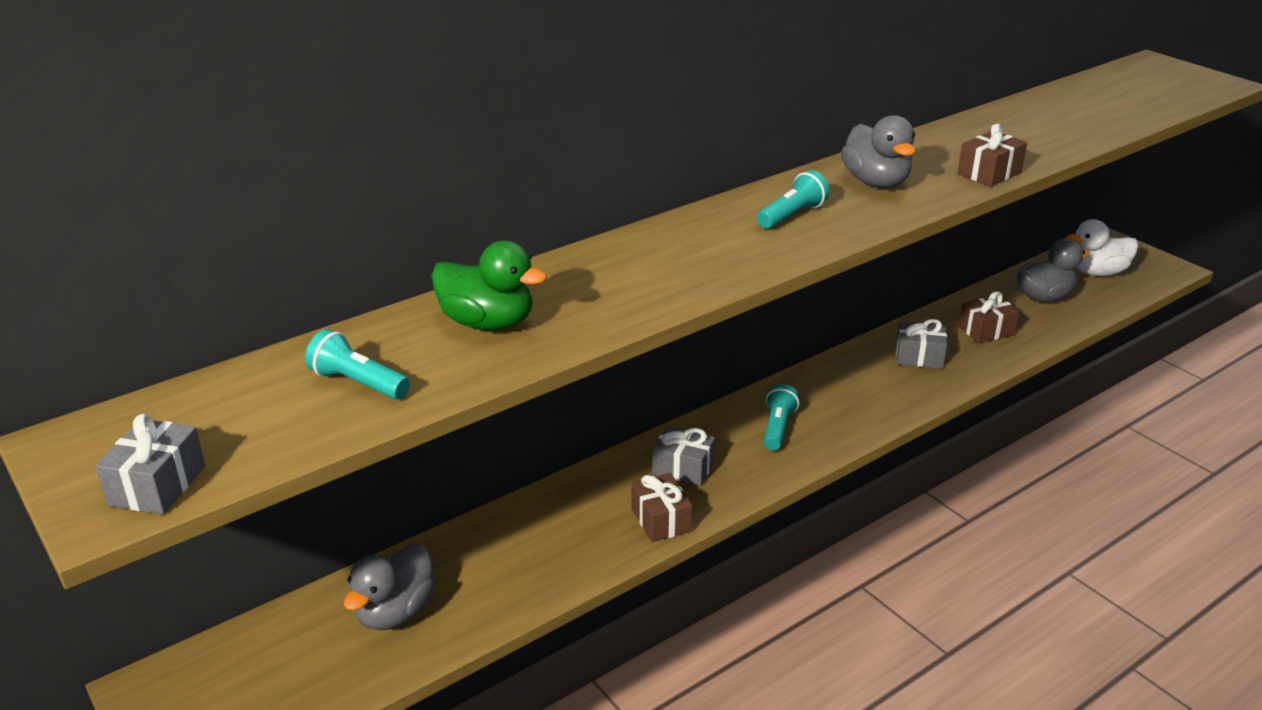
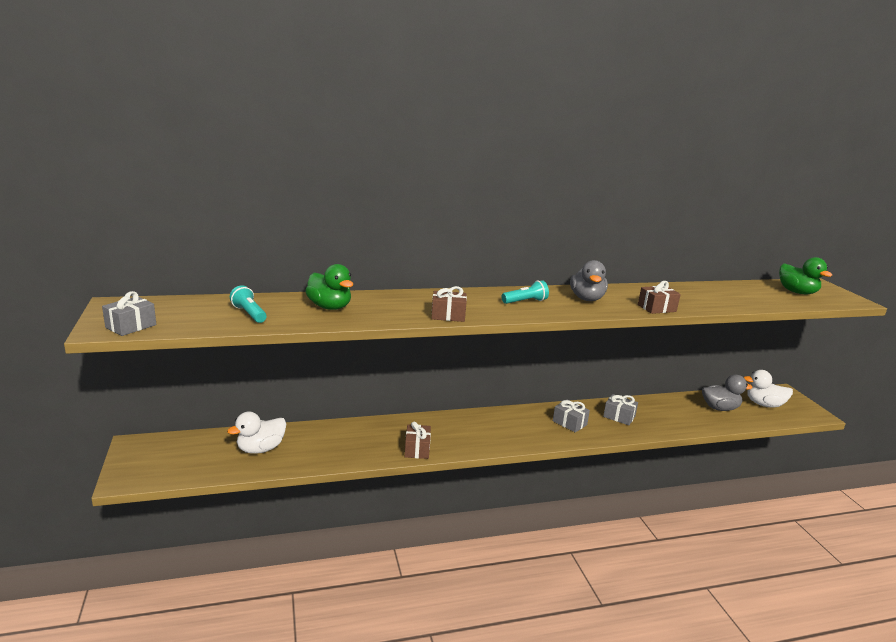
camera: 20 degrees right, 10 degrees down
(395, 612) = (260, 449): grey duck -> white duck
(683, 468) = (447, 430): grey gift -> grey gift (569, 423)
(777, 428) = (512, 427): turquoise flashlight -> none
(986, 331) = (670, 415): brown gift -> brown gift (448, 315)
(1141, 87) = (797, 292): none -> green duck

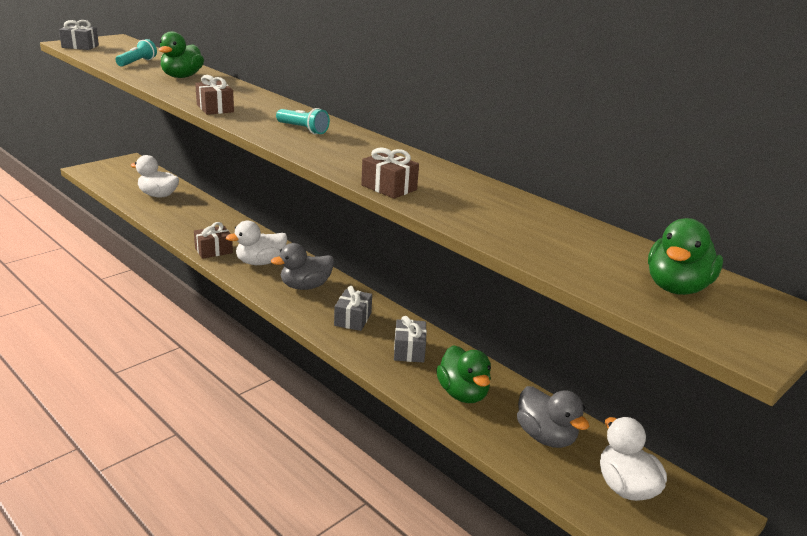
camera: 60 degrees right, 5 degrees up
(456, 434) = (260, 262): none -> white duck
(586, 299) = (361, 153): grey duck -> grey duck (305, 286)
(673, 416) = (463, 394): none -> green duck

